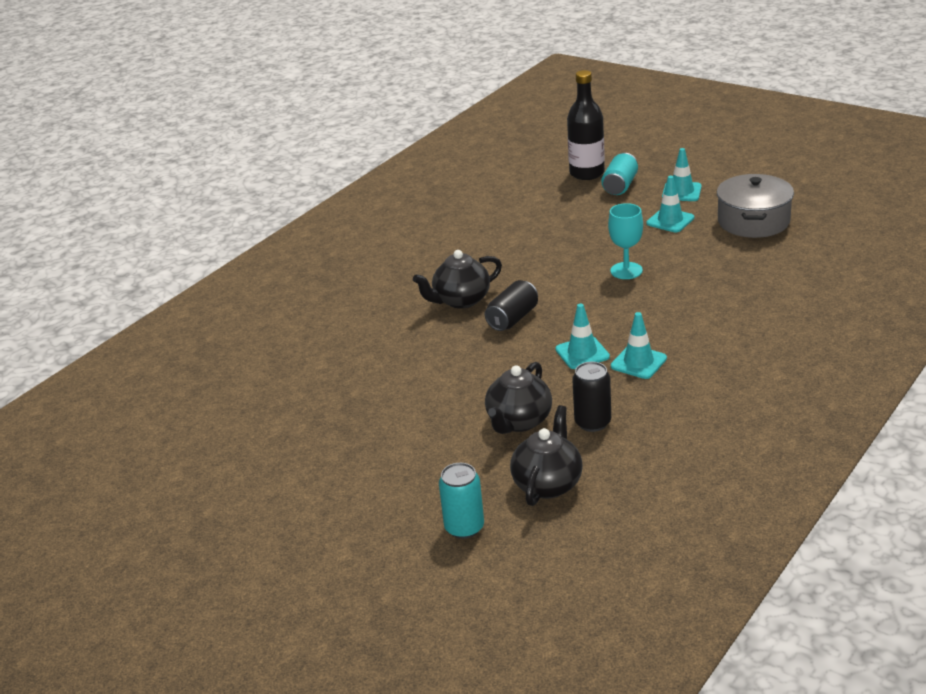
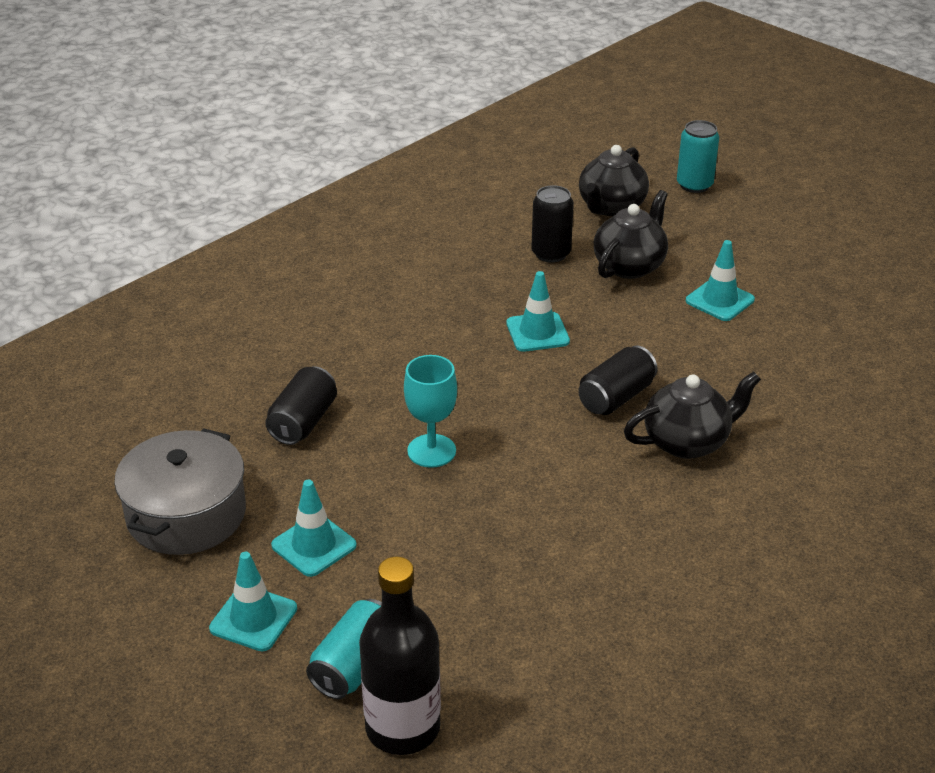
camera: 175 degrees left, 5 degrees up
(638, 362) = (475, 310): turquoise traffic cone -> turquoise traffic cone (719, 300)
(720, 272) = (303, 422): none -> black can

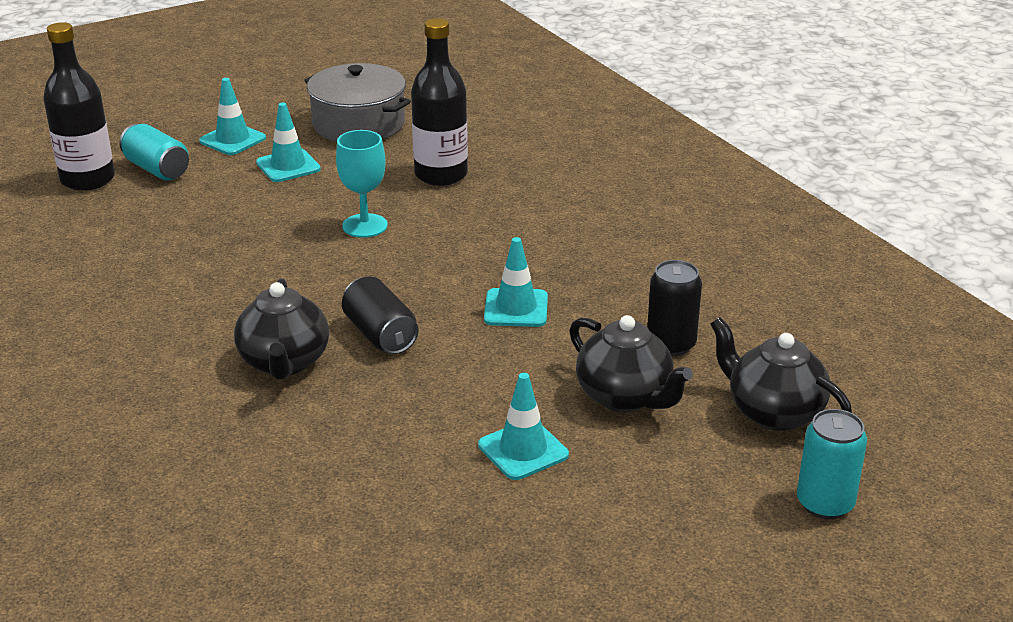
camera: 105 degrees right, 5 degrees down
(303, 422) = (441, 175): black can -> black bottle

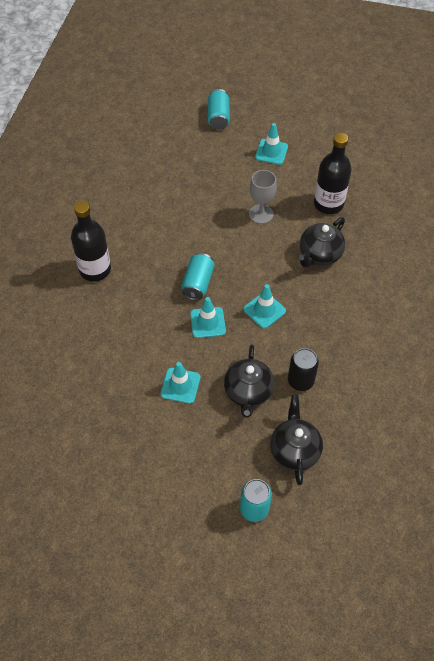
camera: 45 degrees right, 25 degrees up
(88, 179) = (186, 106): black bottle -> black bottle (95, 269)
(232, 140) = (267, 117): turquoise traffic cone -> turquoise traffic cone (208, 322)
(284, 362) = (149, 270): black teapot -> black teapot (319, 254)
(358, 124) = (331, 143): grey pot -> none
(365, 226) = (261, 214): turquoise goblet -> grey goblet
(380, 335) = (198, 283): black can -> turquoise can

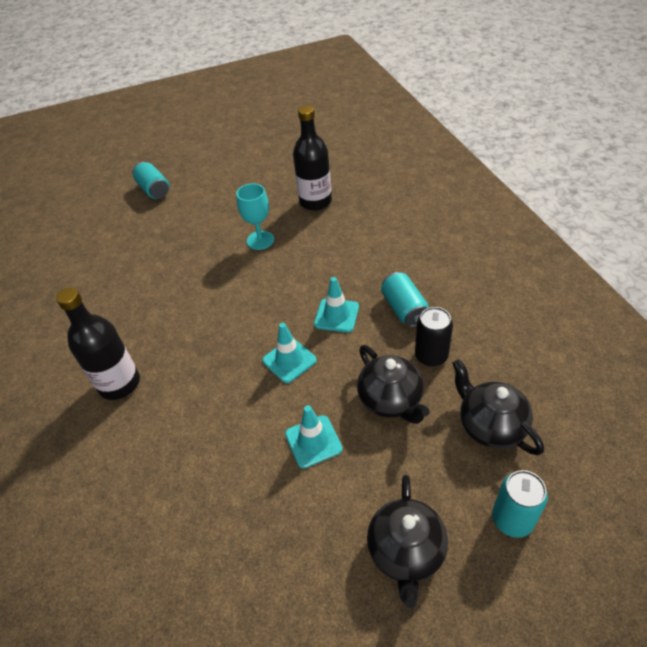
camera: 30 degrees left, 10 degrees down
(198, 283) = (247, 331): turquoise can -> turquoise can (404, 309)
(261, 214) = (260, 240): grey goblet -> turquoise goblet
(271, 152) = (227, 191): turquoise traffic cone -> none
(319, 254) = (345, 242): black teapot -> black teapot (406, 552)

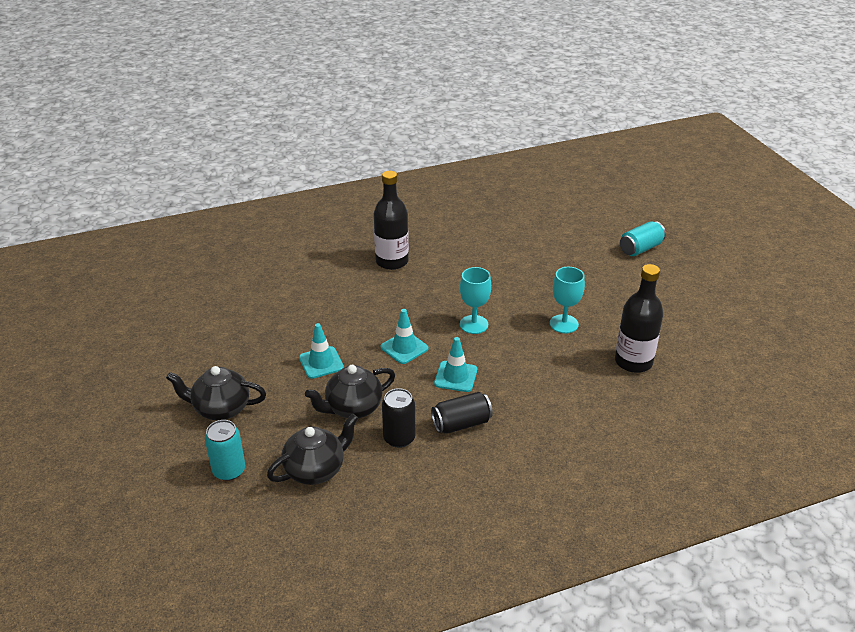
camera: 85 degrees right, 10 degrees down
(254, 304) = (474, 324): none -> turquoise goblet
(404, 309) = (461, 423): turquoise can -> black can

